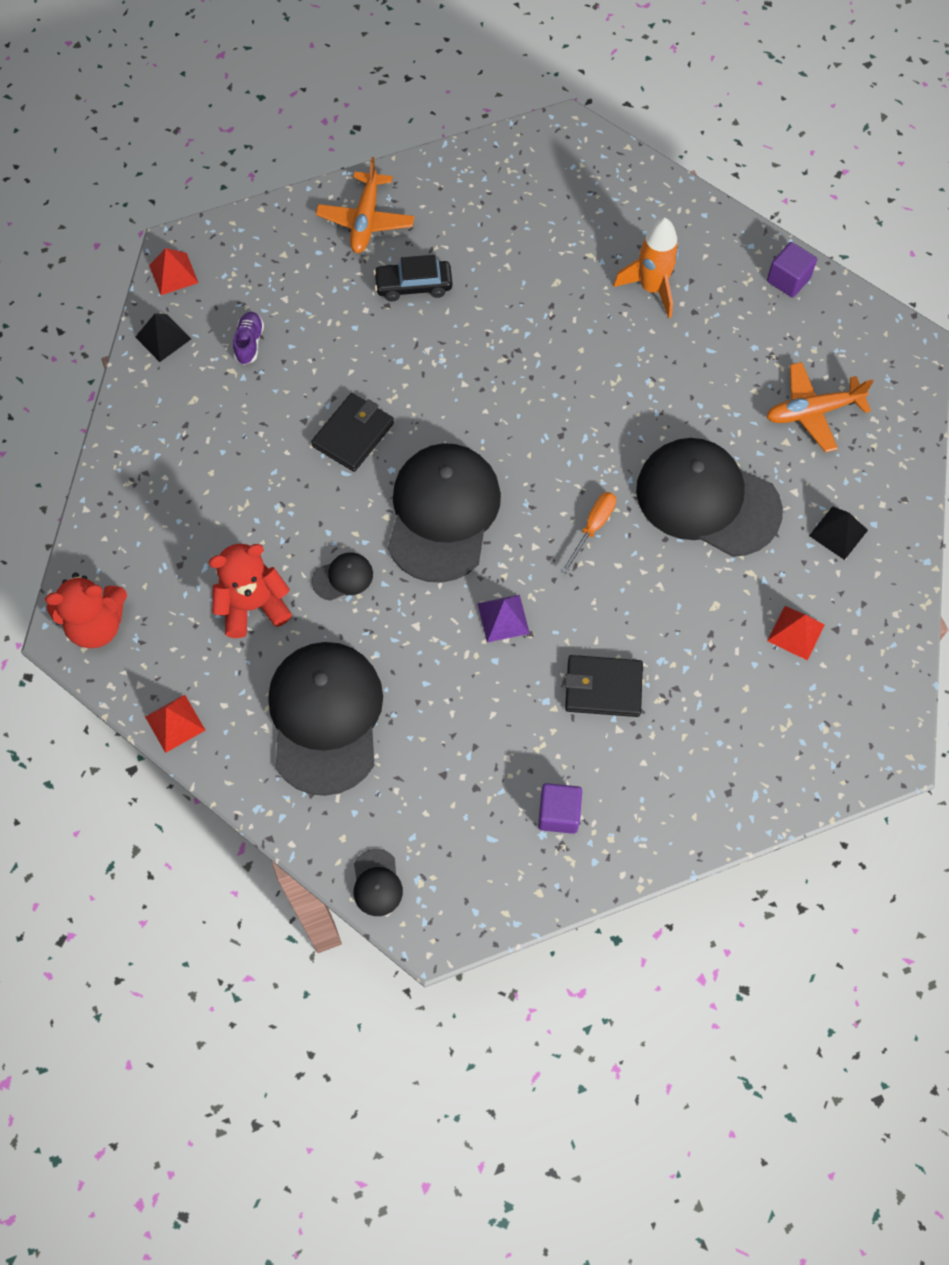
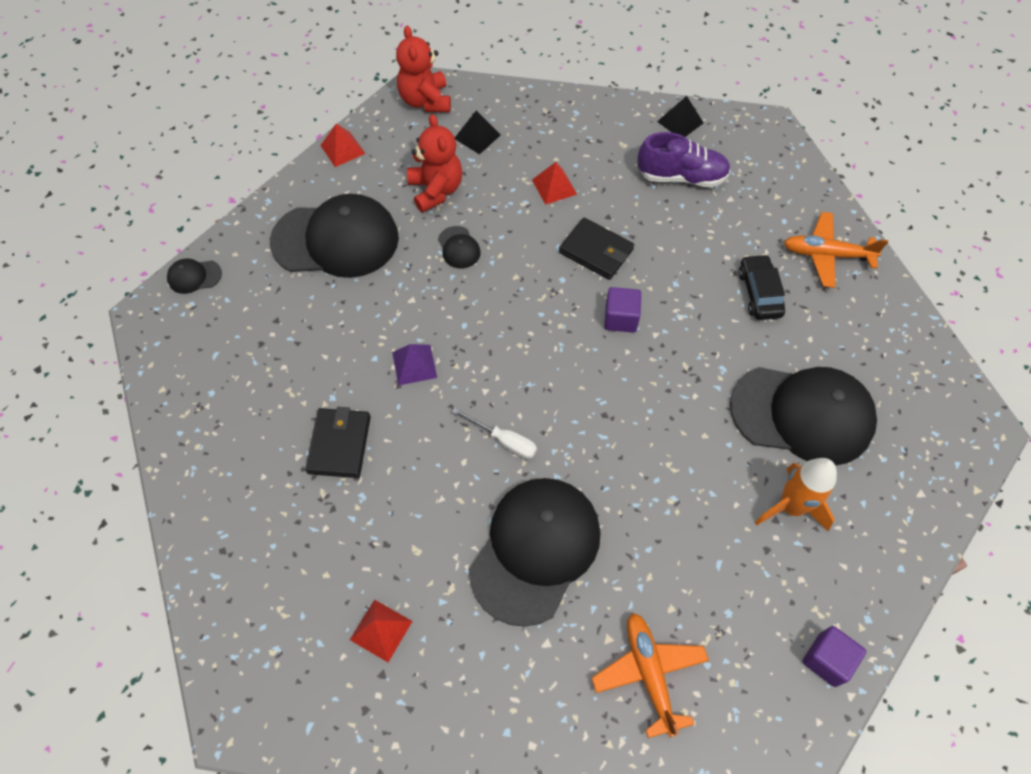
camera: 90 degrees right, 5 degrees down
(173, 273) = (744, 125): red pyramid -> red pyramid (554, 187)
(249, 343) = (681, 177): purple shoe -> purple shoe, size x1.79
(443, 514) = (518, 318): black cap -> black cap (802, 414)
(559, 813) = (227, 405): purple cube -> purple cube (620, 318)
(593, 527) = (504, 440): orange screwdriver -> white screwdriver
(838, 533) = (496, 688): black pyramid -> black pyramid (477, 136)

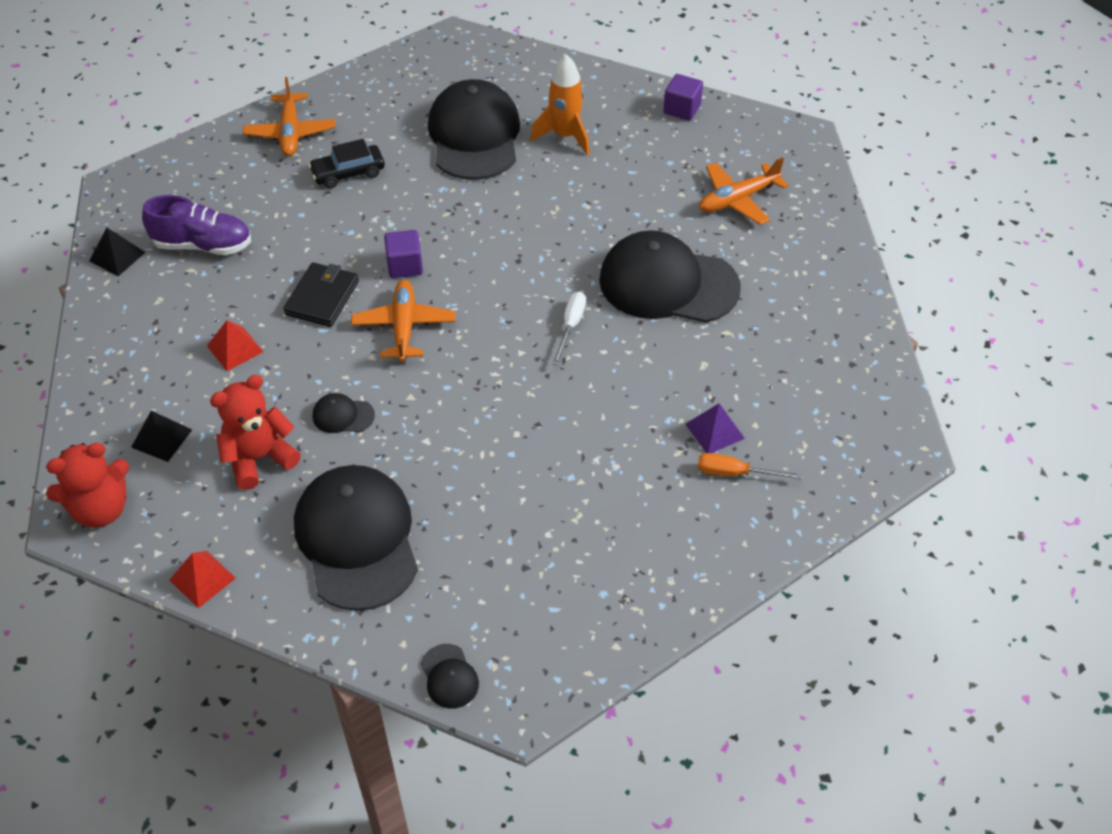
camera: 105 degrees left, 10 degrees down
(279, 535) = (735, 473): none -> orange screwdriver
(339, 444) = (622, 454): black wallet -> none
(381, 630) = (784, 371): red pyramid -> none
(414, 364) = (508, 416): purple pyramid -> purple pyramid (714, 431)
(459, 247) = (343, 415): black cap -> black cap turned 135 degrees counterclockwise
(544, 305) = (404, 327): none -> orange plane
(681, 177) = (203, 245): purple shoe -> purple shoe turned 105 degrees clockwise

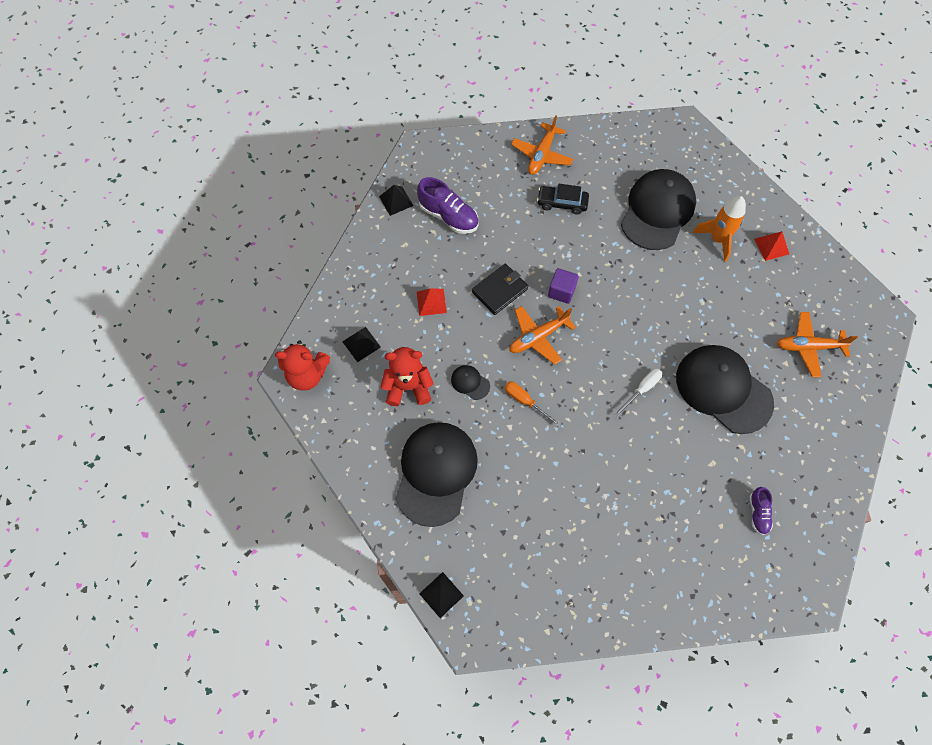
camera: 30 degrees right, 15 degrees up
(202, 579) = (339, 451): red pyramid -> red pyramid (771, 246)
(404, 327) = (538, 337): orange plane -> orange plane turned 150 degrees counterclockwise
(449, 676) = (441, 594): black cap -> black pyramid
(682, 109) = (811, 254): purple cube -> none
(714, 431) = (692, 516): purple pyramid -> none
(735, 473) = (687, 553): orange screwdriver -> orange screwdriver (525, 401)
(789, 391) = (758, 513): none -> purple shoe

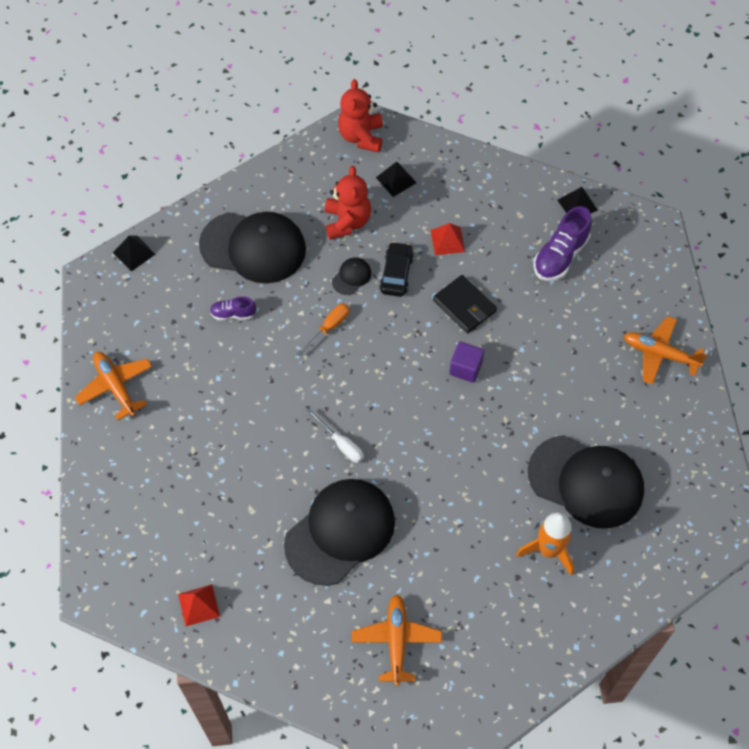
camera: 90 degrees right, 5 degrees down
(538, 337) = (406, 342): orange plane -> orange plane (116, 387)
(562, 203) = (589, 374): black car -> black car (396, 274)
(758, 513) = (191, 551): purple shoe -> purple shoe (233, 314)
(771, 246) = (542, 616): red pyramid -> red pyramid (199, 605)

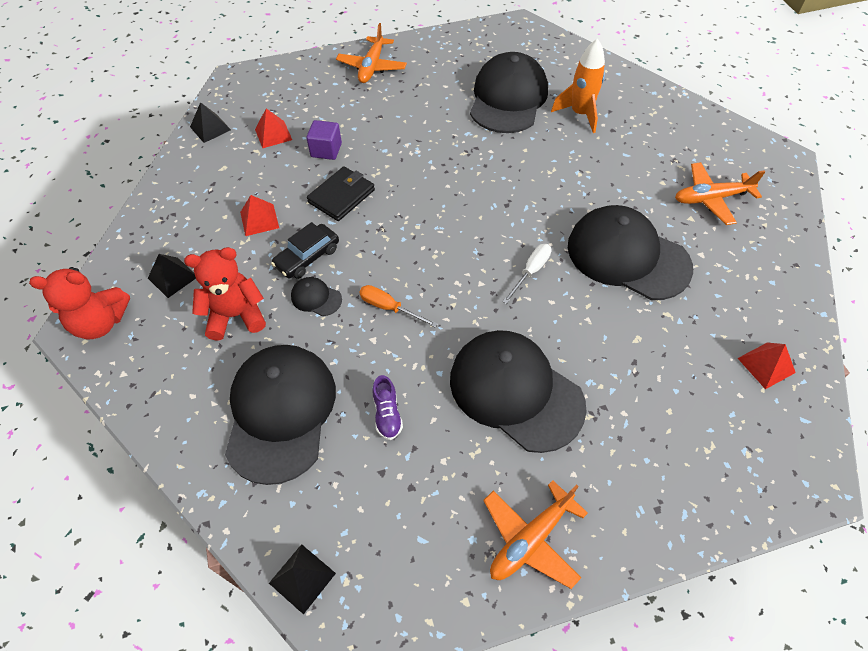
camera: 100 degrees left, 5 degrees down
(228, 404) = (515, 391): none -> black cap
(396, 274) = (307, 257): black car -> black car turned 45 degrees counterclockwise
(465, 368) = (415, 186): purple cube -> purple cube (326, 150)
(560, 256) = (273, 134): purple shoe -> red pyramid

